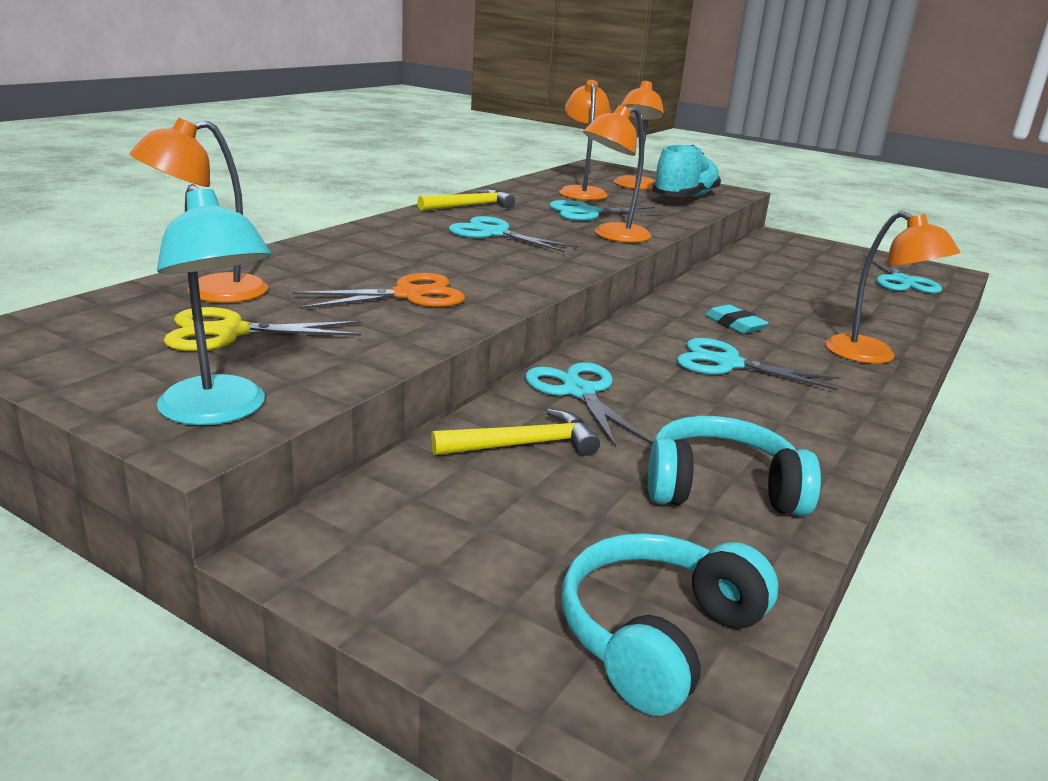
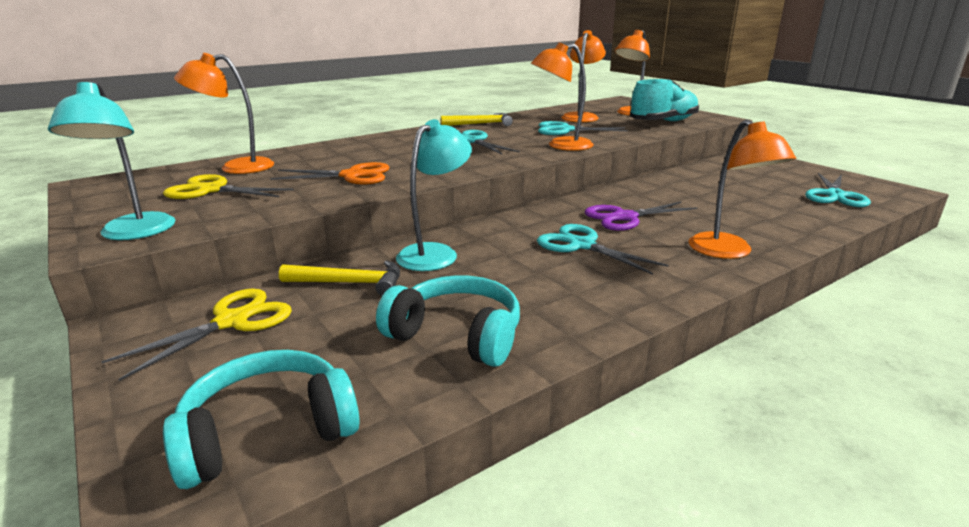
camera: 25 degrees right, 0 degrees up
(436, 518) = (232, 321): none -> yellow scissors
(578, 392) = (435, 253): turquoise scissors -> turquoise lamp
(734, 324) = (625, 217): turquoise eraser -> purple scissors

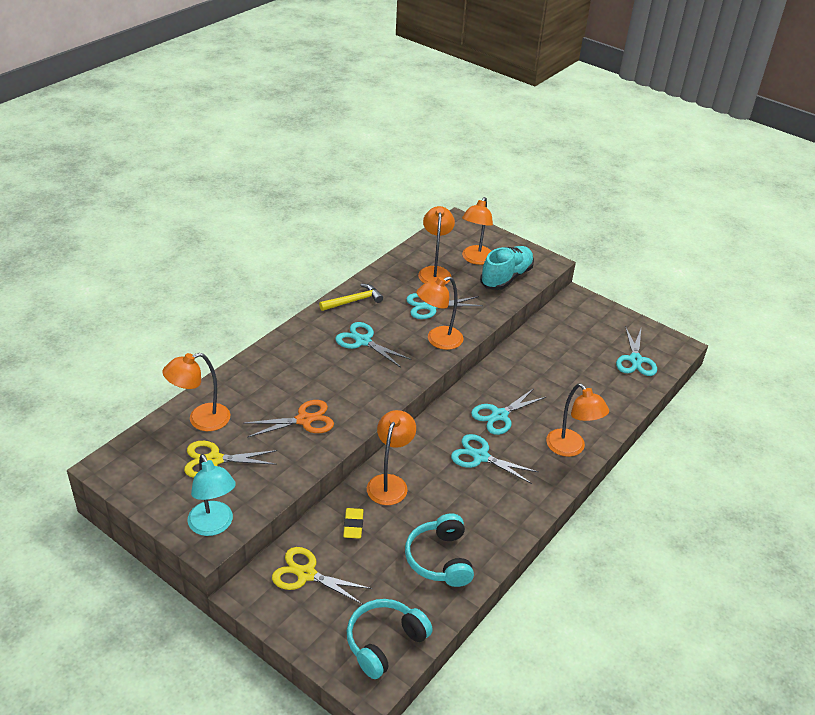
camera: 20 degrees left, 15 degrees up
(232, 321) = (306, 574): yellow scissors -> yellow scissors turned 90 degrees counterclockwise
(350, 283) = (353, 525): yellow hammer -> yellow eraser
(435, 253) = (390, 483): turquoise lamp -> orange lamp
(457, 335) = (440, 559): turquoise headphones -> turquoise headphones turned 105 degrees counterclockwise
(625, 217) = (499, 415): purple scissors -> turquoise scissors

